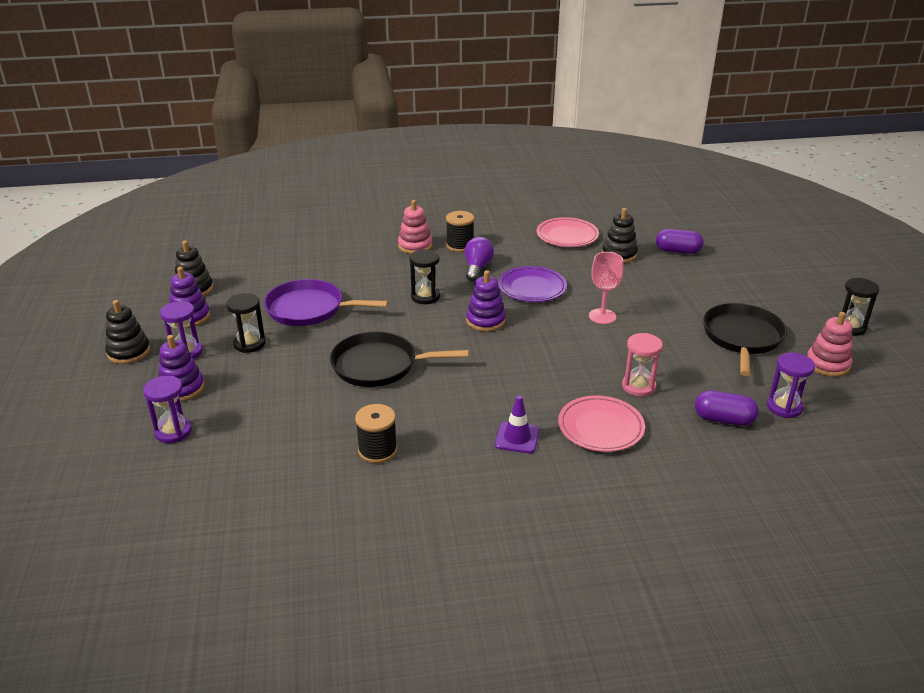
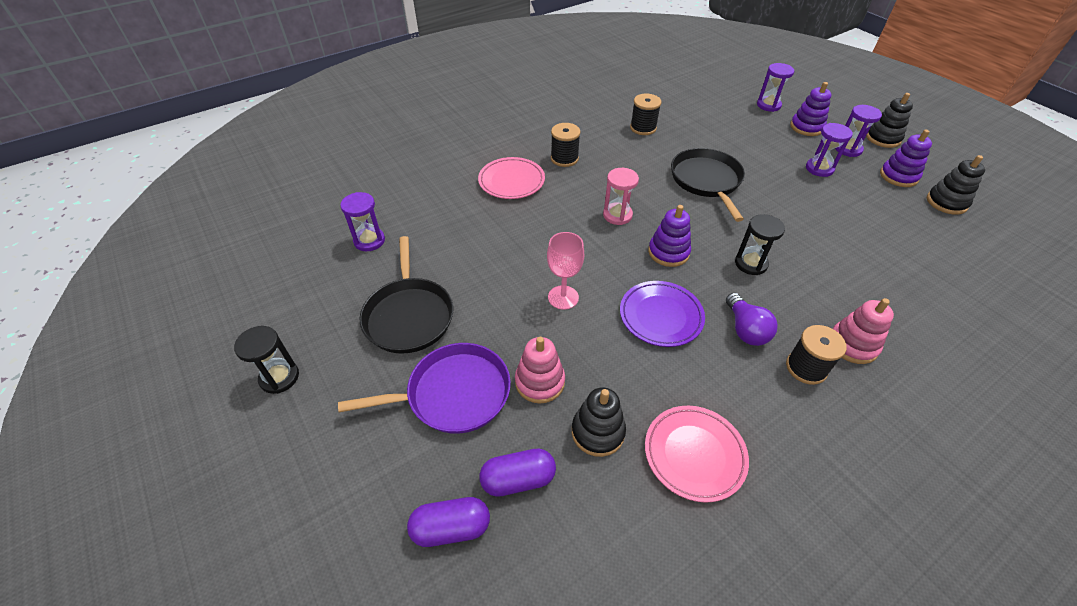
camera: 155 degrees right, 15 degrees up
(249, 344) = (819, 169): black hourglass -> purple hourglass
(309, 309) = (827, 214): purple pan -> purple pan (453, 394)
(379, 365) = (706, 181): black pan -> black pan turned 75 degrees counterclockwise
(517, 438) = (564, 158): purple traffic cone -> black spool
(638, 386) = (496, 224): pink hourglass -> pink hourglass (617, 215)
(723, 419) = (420, 214): purple capsule -> purple capsule (451, 528)
(827, 364) = (320, 305): pink stacking toy -> pink stacking toy (540, 382)

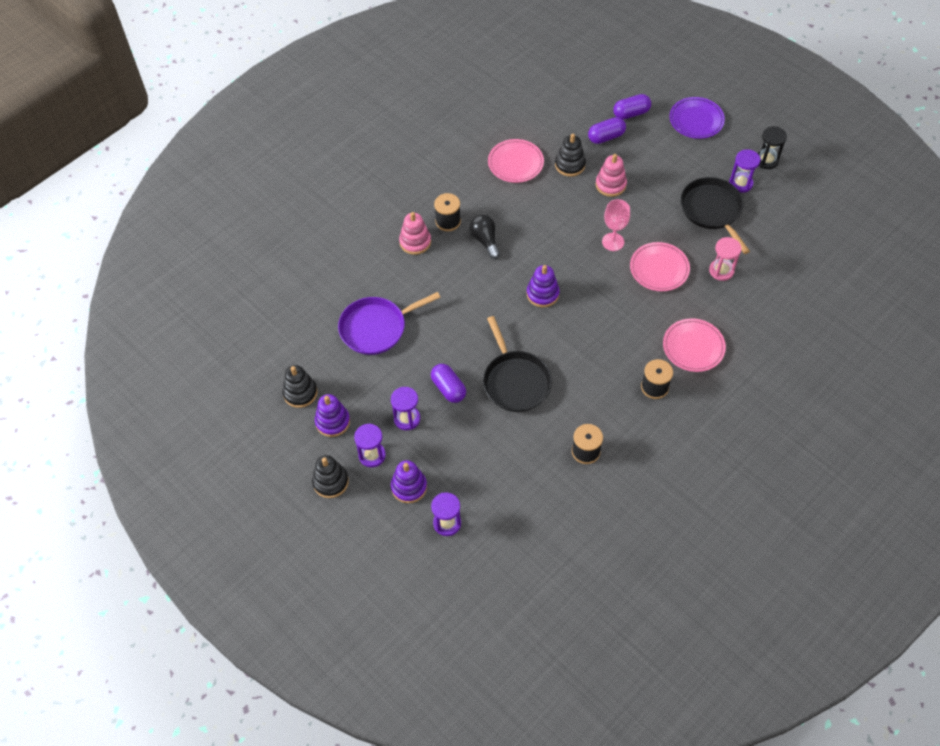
camera: 170 degrees right, 10 degrees up
(369, 241) = (778, 263): purple hourglass -> purple hourglass (740, 183)
(453, 394) = (659, 169): purple pan -> purple pan (376, 328)
(515, 256) = (659, 269): none -> pink plate
(617, 215) = (589, 324): pink hourglass -> pink hourglass (721, 271)
(660, 316) = (542, 240): purple plate -> purple plate (696, 120)
(745, 329) = (485, 240): purple light bulb -> black light bulb
(751, 264) = (478, 295): black hourglass -> none
(779, 185) = (448, 388): none -> purple capsule

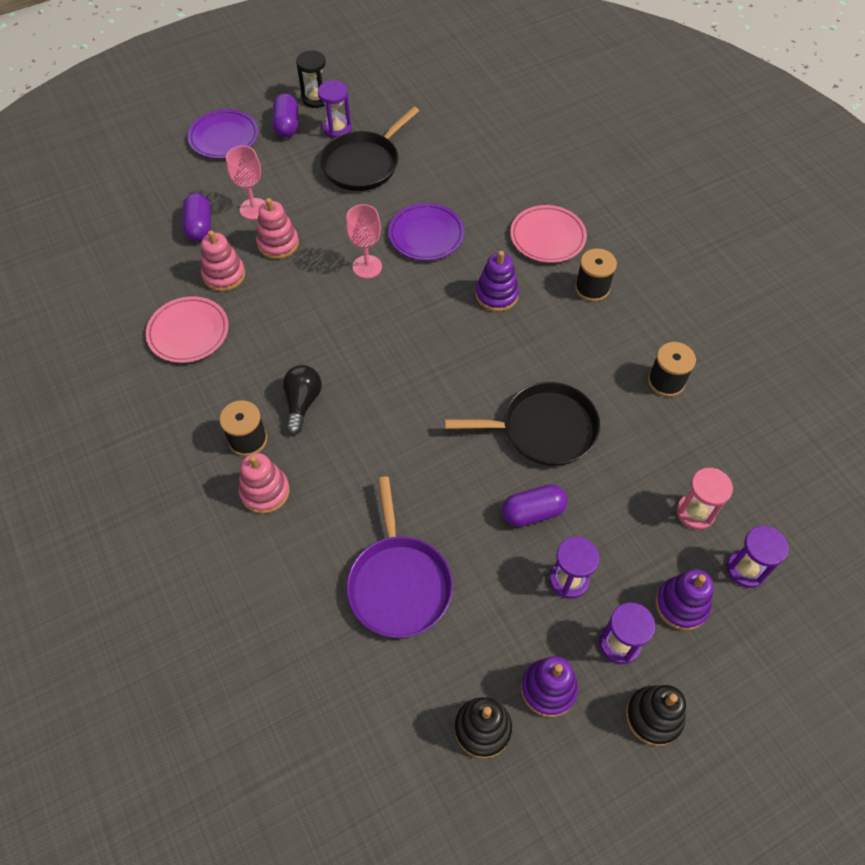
camera: 75 degrees left, 0 degrees up
(485, 240) = (302, 403): black light bulb -> black light bulb turned 105 degrees clockwise
(542, 294) = (417, 361): purple stacking toy -> purple stacking toy (496, 295)
(570, 165) = (224, 275): black stacking toy -> pink stacking toy
(631, 113) = (177, 192): purple capsule -> purple capsule (287, 125)
(636, 160) = (254, 209): none -> pink goblet
(659, 269) = (426, 235): pink plate -> purple plate
(712, 210) = (363, 164): black pan -> black pan turned 45 degrees counterclockwise
(721, 271) = (451, 182): pink hourglass -> pink hourglass (695, 512)

